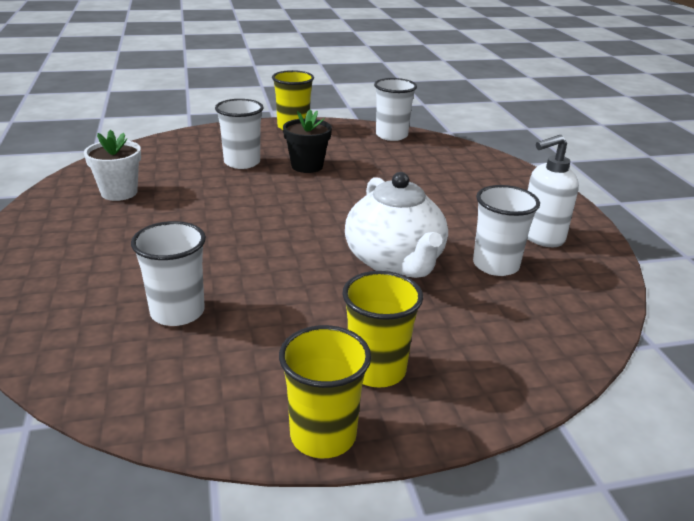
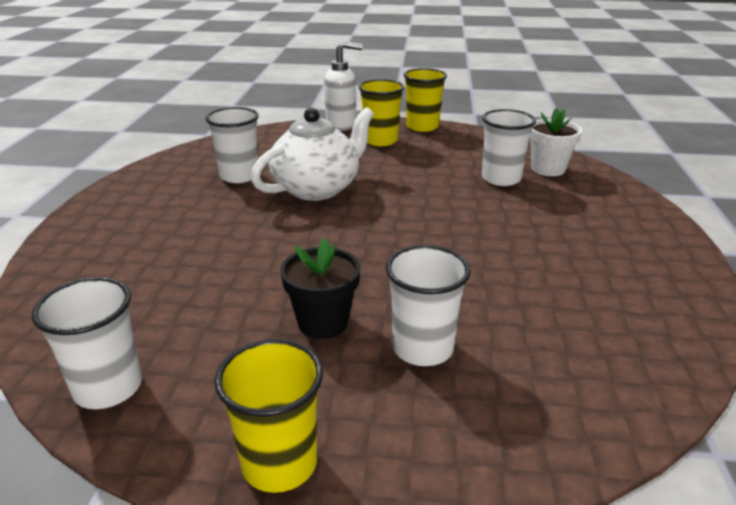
camera: 160 degrees left, 0 degrees up
(119, 192) = (602, 308): white flower pot -> white flower pot (548, 169)
(394, 261) = (317, 188): white teapot -> white teapot turned 45 degrees clockwise
(541, 237) = (166, 190): white soap dispenser -> white soap dispenser (341, 125)

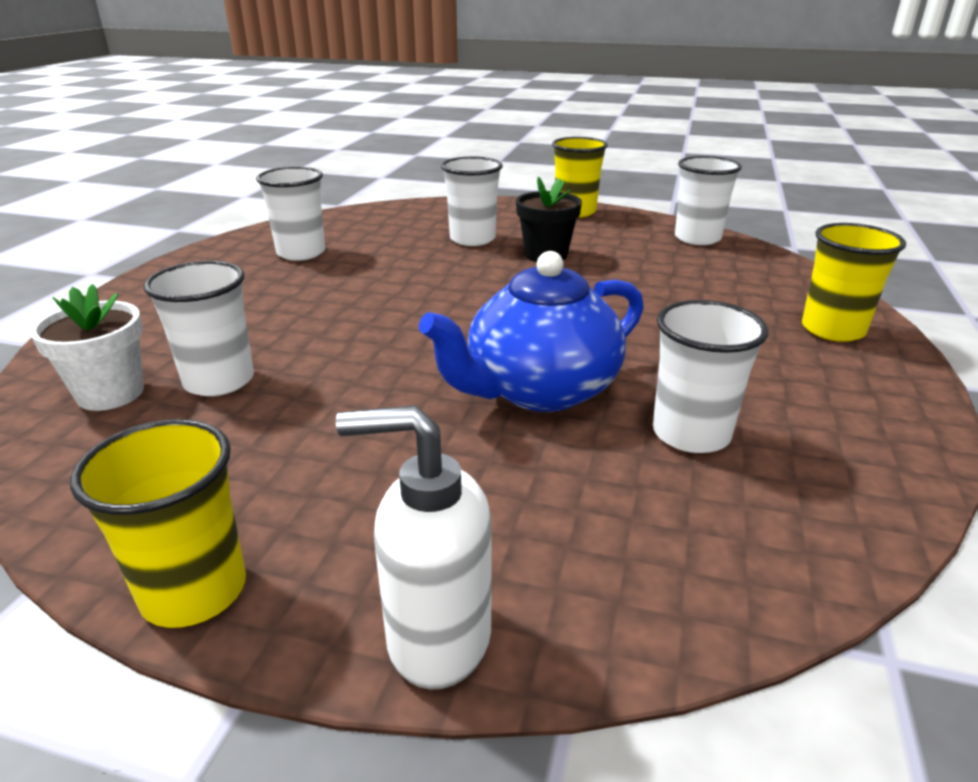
camera: 170 degrees left, 0 degrees up
(317, 188) = (539, 390): white teapot -> blue teapot
(380, 141) = (359, 526): yellow cup -> yellow cup (832, 330)
(599, 296) = (301, 253): none -> white cup

